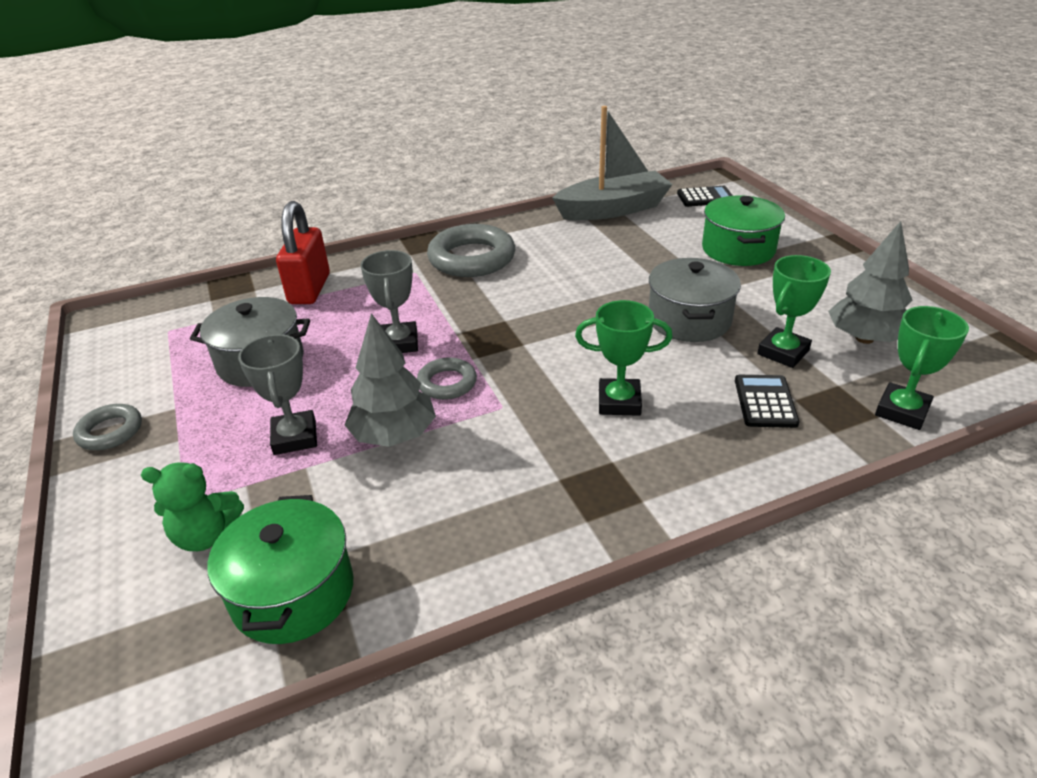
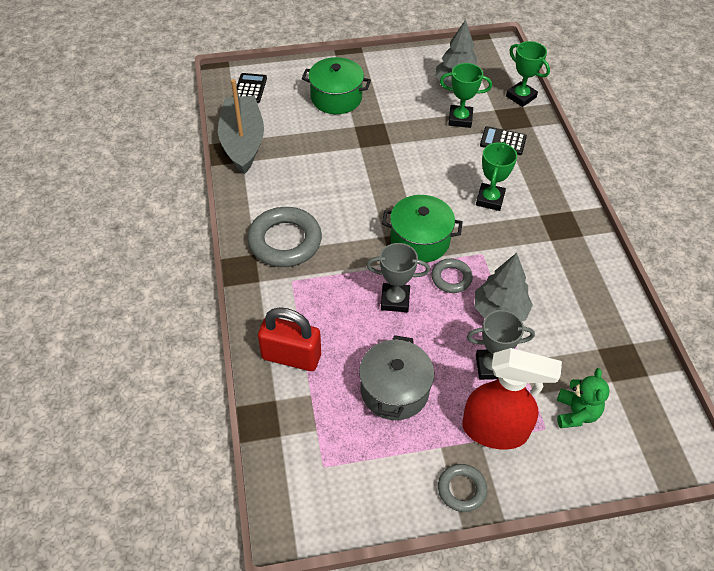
camera: 80 degrees left, 15 degrees up
(190, 451) = (495, 430): none -> red spray bottle
(293, 592) = (622, 367): green pot -> green pot (420, 240)
(689, 320) = (414, 146): grey pot -> none
(783, 352) = (460, 119): green trophy -> green trophy turned 45 degrees counterclockwise

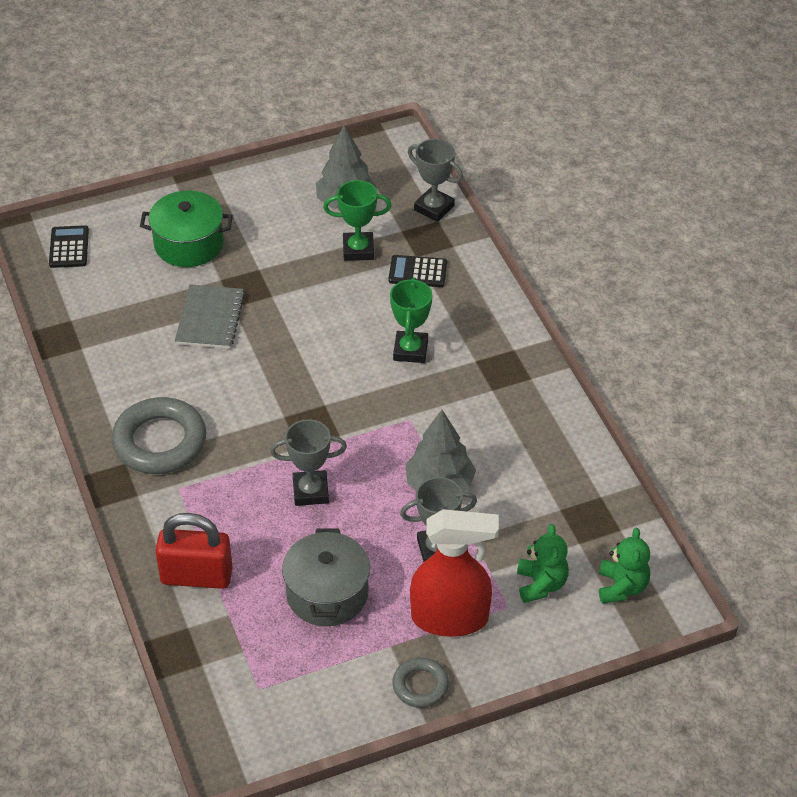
camera: 10 degrees left, 5 degrees down
(243, 142) = (76, 322): grey boat -> none
(341, 154) = (210, 319): none -> grey notebook
(420, 240) = (329, 415): green pot -> none
(451, 278) = (375, 455): grey ring -> none
(521, 97) = (434, 208): green trophy -> grey trophy
(646, 428) = (621, 587): none -> green teddy bear

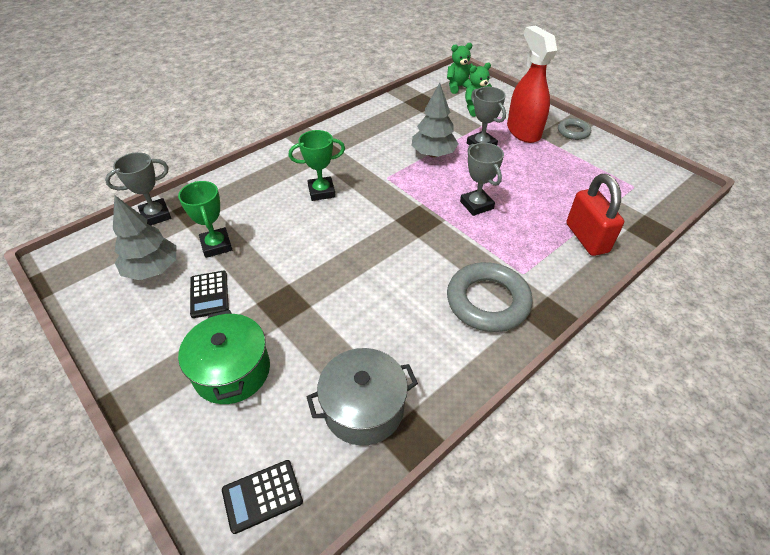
camera: 110 degrees left, 0 degrees up
(210, 319) = (332, 317): grey notebook -> none
(327, 594) = (547, 177): grey pot -> grey pot (363, 408)
(417, 272) = (236, 207): black calculator -> black calculator (209, 294)
(434, 208) = (156, 215): grey trophy -> grey trophy turned 45 degrees clockwise

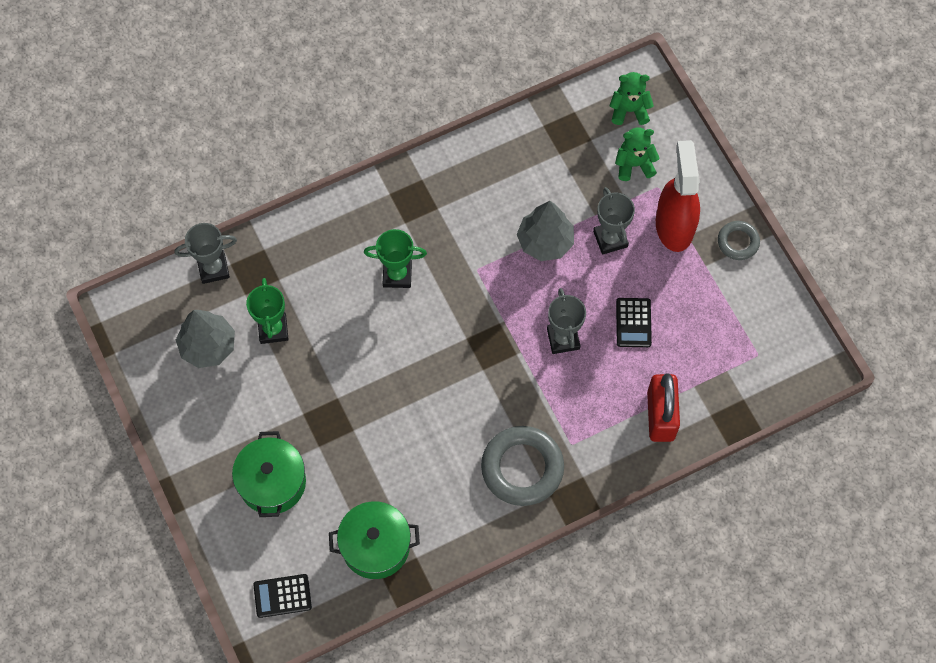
camera: 15 degrees right, 20 degrees up
(209, 294) = (260, 392): black calculator -> black calculator (633, 323)
(363, 408) = (375, 546): grey pot -> green pot

